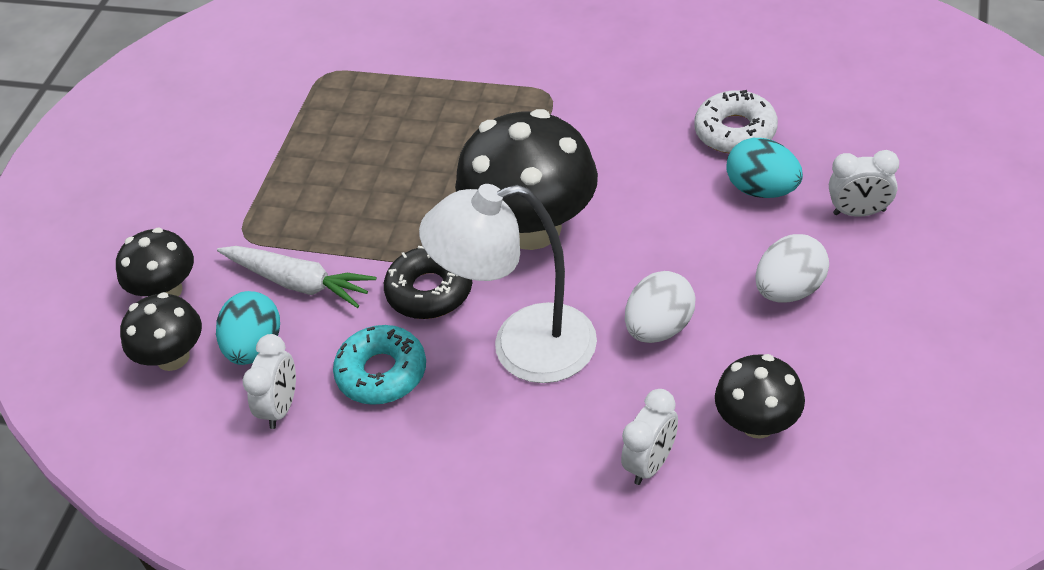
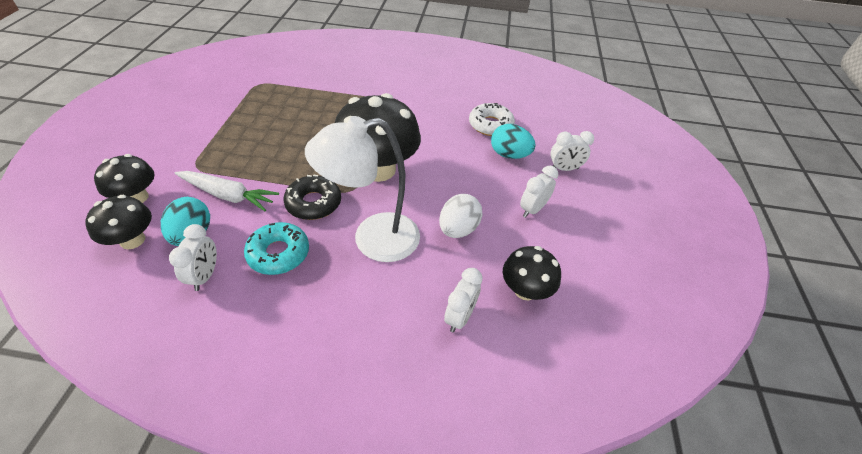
camera: 15 degrees left, 0 degrees up
(789, 290) = (532, 209): white egg -> white clock

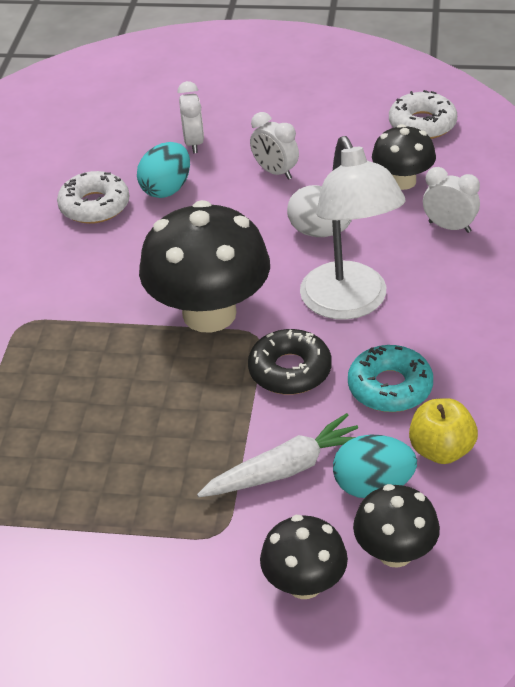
camera: 85 degrees left, 5 degrees down
(205, 276) = (441, 450): white clock -> yellow apple
(228, 195) = (285, 469): white carrot -> white carrot turned 45 degrees clockwise
(617, 316) = (422, 124): none -> white donut

